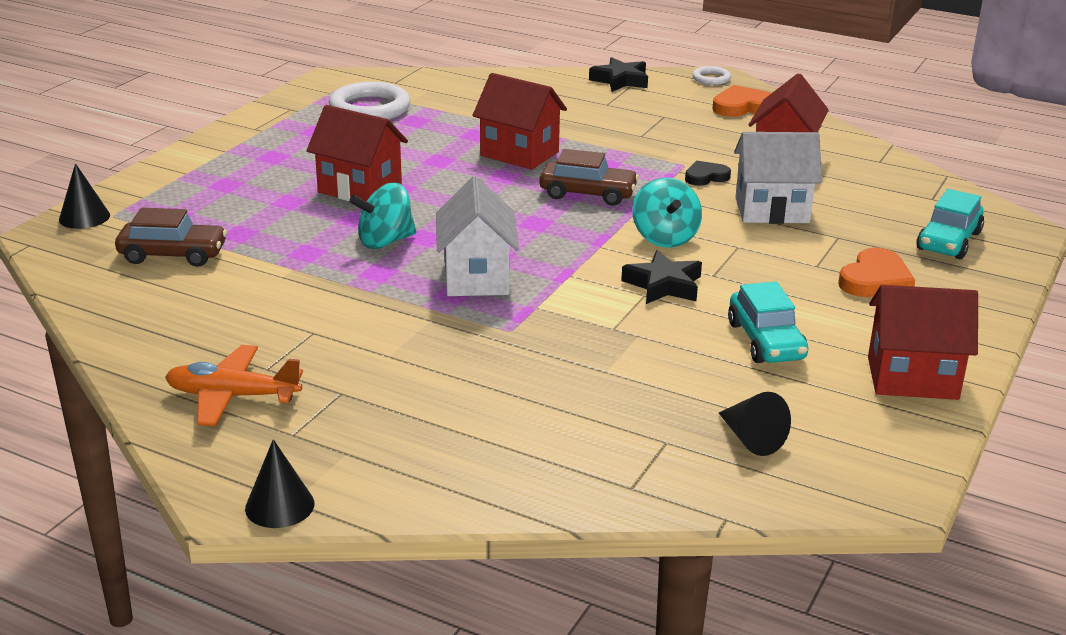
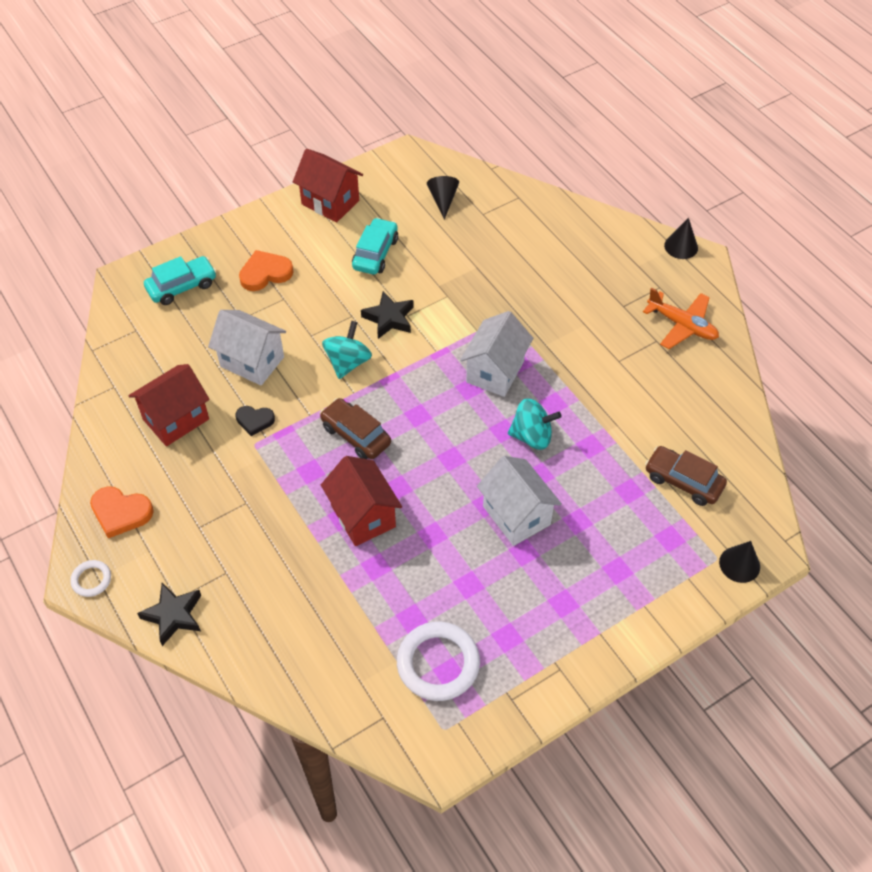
camera: 150 degrees left, 25 degrees up
(360, 189) = (516, 515): red house -> white house

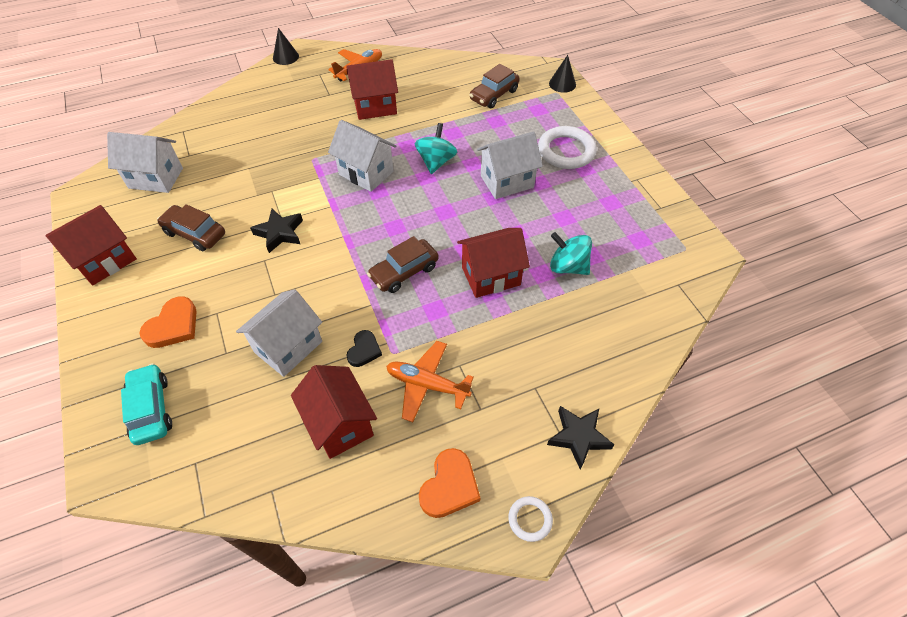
camera: 80 degrees left, 0 degrees up
(221, 479) = (427, 384): none -> orange plane
(265, 273) = (173, 326): orange heart -> orange heart turned 135 degrees counterclockwise
(348, 362) = (319, 269): turquoise spinning top -> turquoise spinning top (568, 266)
(375, 253) = (195, 233): turquoise car -> brown car
(438, 663) = (632, 245): white ring -> white ring (566, 151)
(443, 200) = (156, 178): black cone -> white house
(614, 356) = (375, 107): none -> red house

